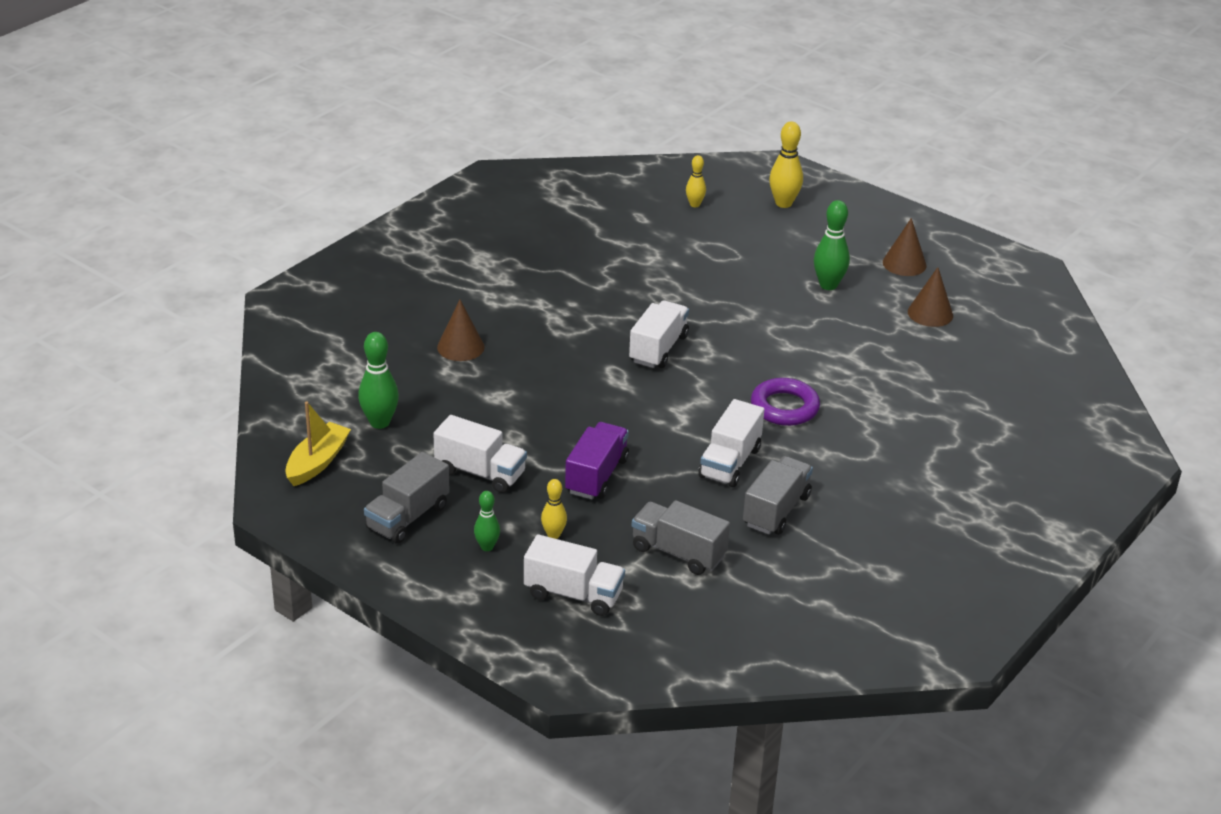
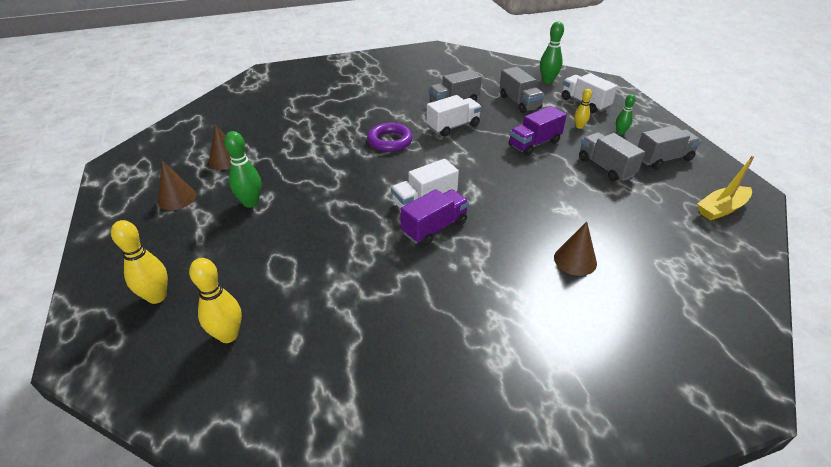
camera: 145 degrees left, 5 degrees up
(379, 422) = (666, 221): green bowling pin -> green bowling pin (547, 81)
(480, 472) = (605, 167): white truck -> grey truck
(621, 327) = (434, 228): none -> purple truck
(694, 204) = (228, 335): yellow bowling pin -> yellow bowling pin, size x1.65

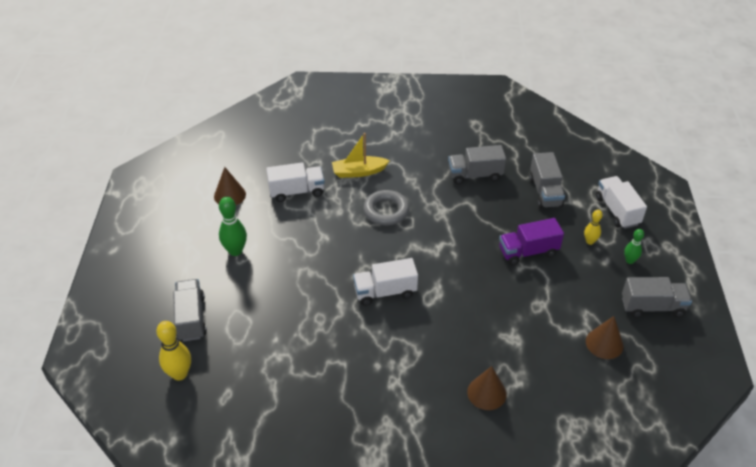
camera: 20 degrees right, 5 degrees up
(157, 297) = (138, 324): yellow bowling pin -> none
(177, 198) = (177, 229): brown cone -> brown cone (604, 343)
(390, 141) = (386, 211): purple ring -> grey ring
(434, 228) = (380, 323): purple truck -> none
(453, 126) = (457, 208): white truck -> white truck (296, 191)
(547, 81) = (595, 168): green bowling pin -> none
(605, 167) = (583, 300): grey truck -> grey truck (191, 318)
(721, 209) = (668, 382): yellow boat -> yellow boat (359, 172)

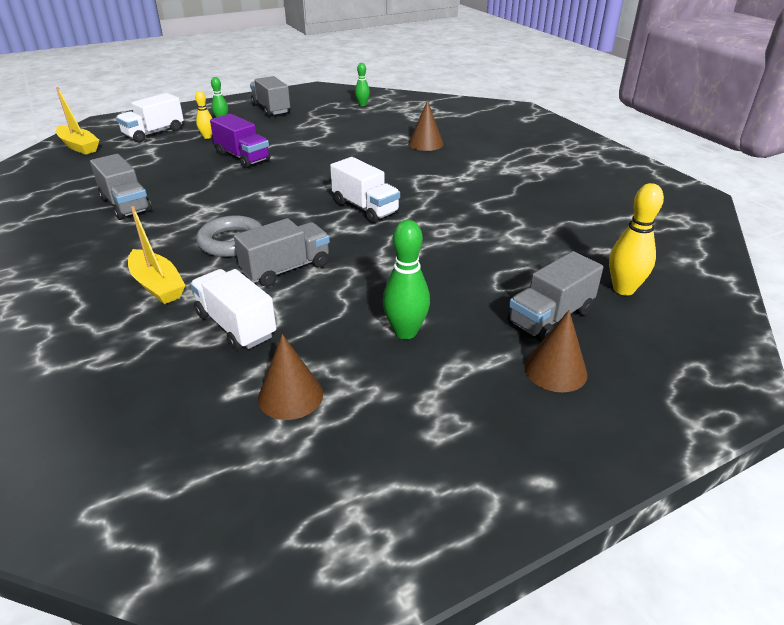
camera: 120 degrees left, 10 degrees down
(545, 192) = (140, 165): grey truck -> grey truck (286, 269)
(604, 343) = (327, 117): brown cone -> brown cone (555, 370)
(605, 166) = (79, 146): none -> yellow boat
(634, 391) = (362, 105): none -> green bowling pin

